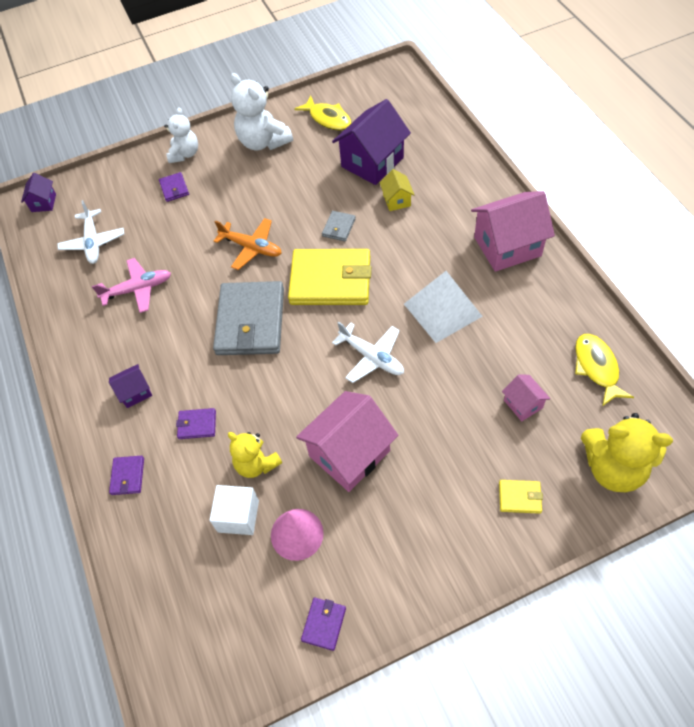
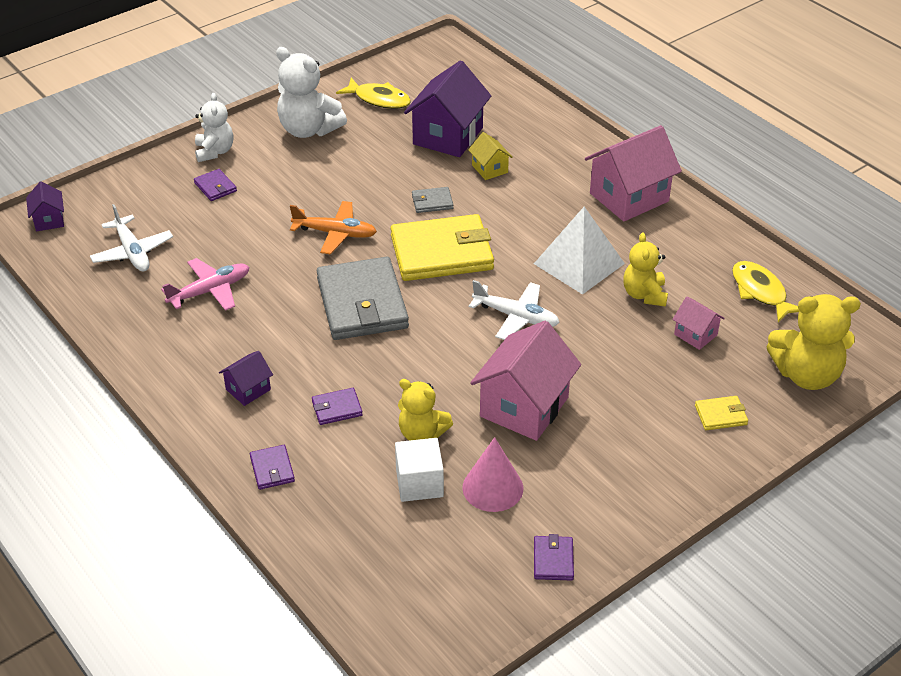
camera: 20 degrees left, 15 degrees down
(339, 227) = (432, 202): grey wallet -> grey wallet turned 75 degrees clockwise
(490, 352) = (644, 295): none -> yellow teddy bear

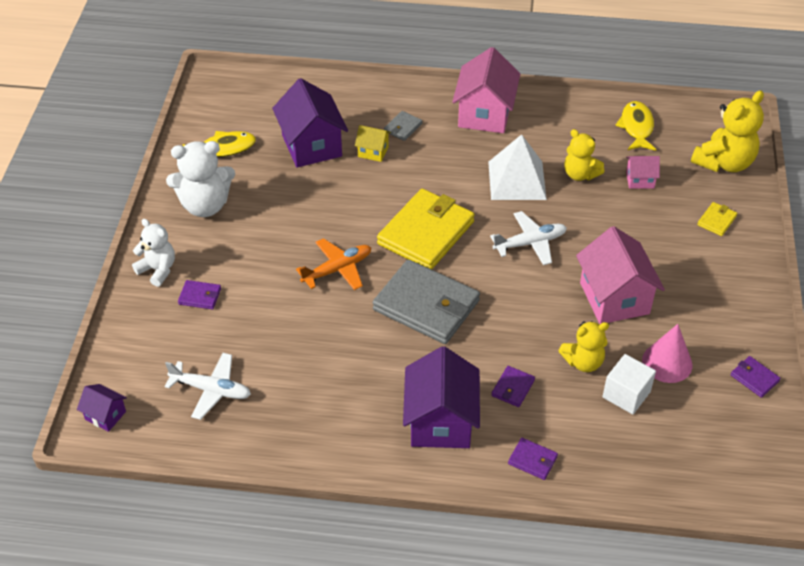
camera: 45 degrees left, 5 degrees up
(210, 291) = (312, 375): pink plane -> none
(248, 389) = (440, 421): purple house -> purple house, size x2.05
(432, 202) = (369, 201): grey wallet -> grey wallet (403, 127)
(760, 292) = (636, 127): yellow fish -> yellow fish turned 75 degrees clockwise

